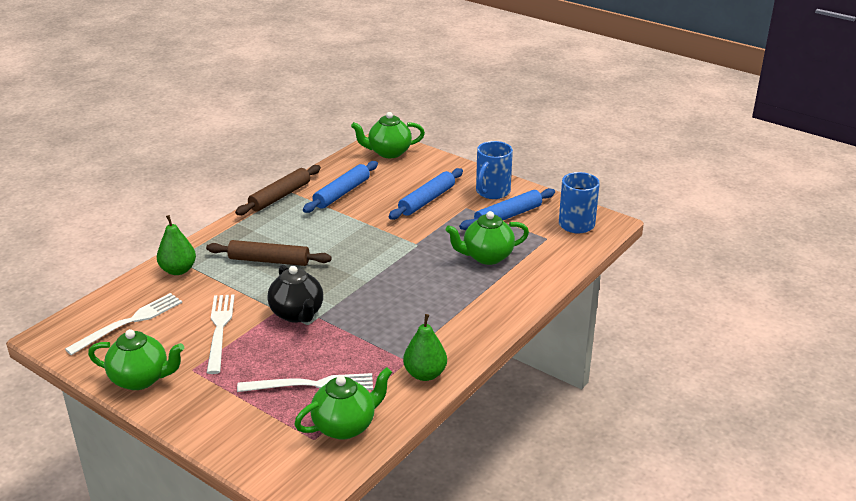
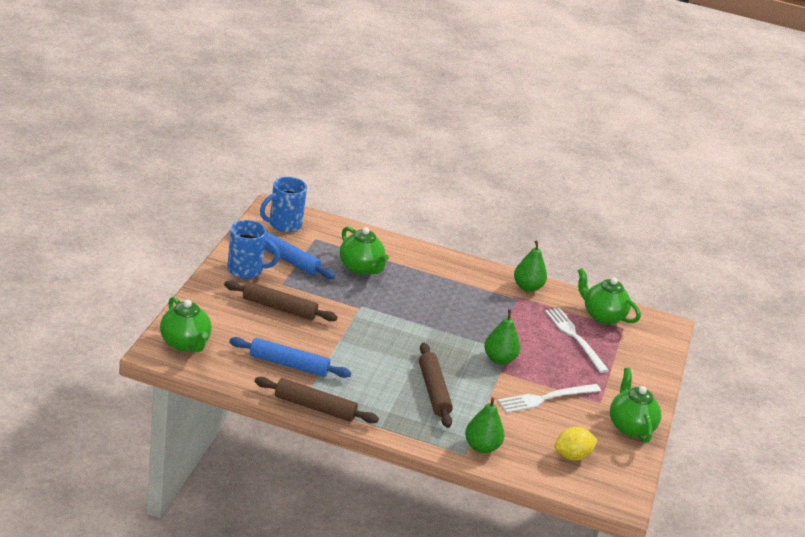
camera: 115 degrees left, 0 degrees up
(129, 322) = (572, 456): white fork -> yellow lemon
(297, 314) = (499, 359): black teapot -> green pear
(427, 200) = (279, 308): blue rolling pin -> brown rolling pin

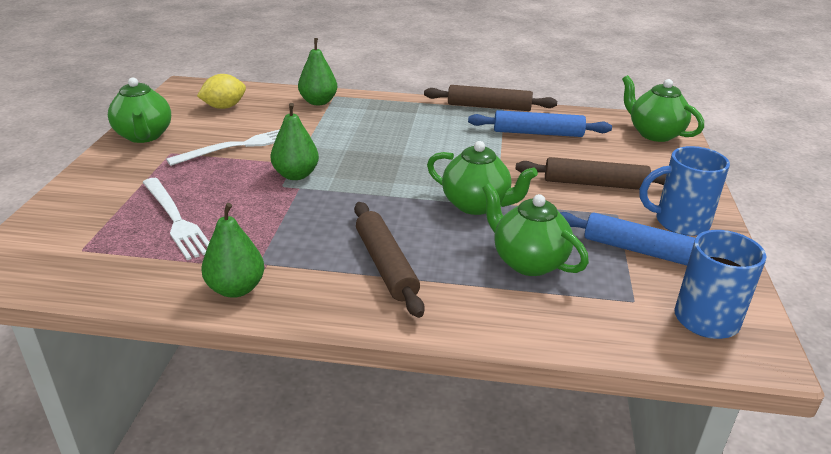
camera: 175 degrees right, 0 degrees up
(434, 391) = (374, 134): brown rolling pin -> brown rolling pin (385, 265)
(602, 316) = (110, 262): green teapot -> green teapot (476, 205)

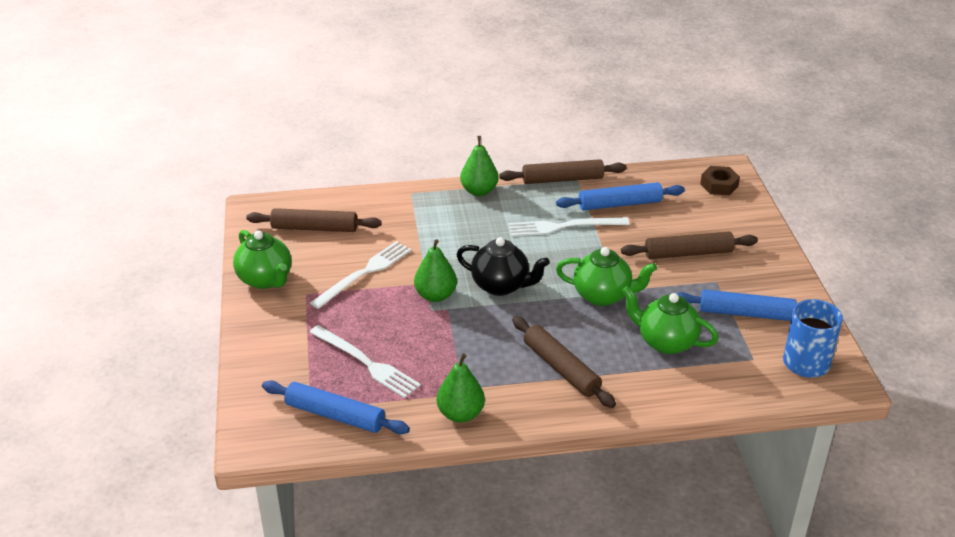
camera: 15 degrees left, 5 degrees up
(99, 261) = (335, 415): none -> blue rolling pin
(224, 107) = (314, 228): yellow lemon -> brown rolling pin
(318, 102) = (400, 204): green pear -> green pear (479, 191)
(370, 178) = (501, 286): none -> black teapot
(468, 141) = (563, 227): none -> white fork
(654, 134) = (719, 185): green teapot -> brown nut
(679, 222) = (765, 280): blue mug -> none

